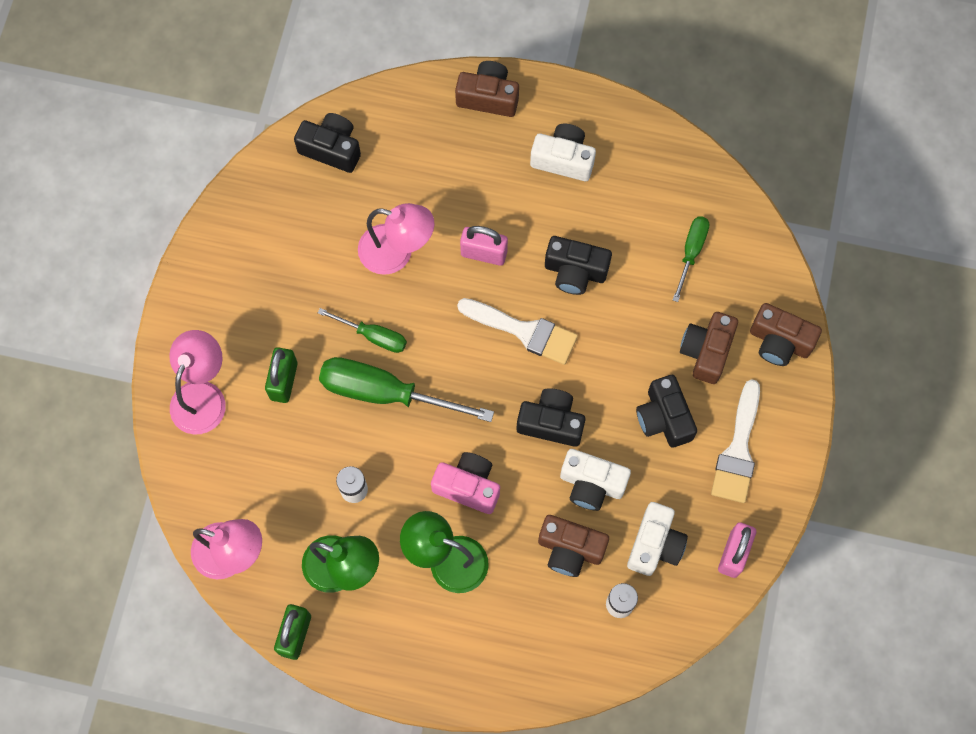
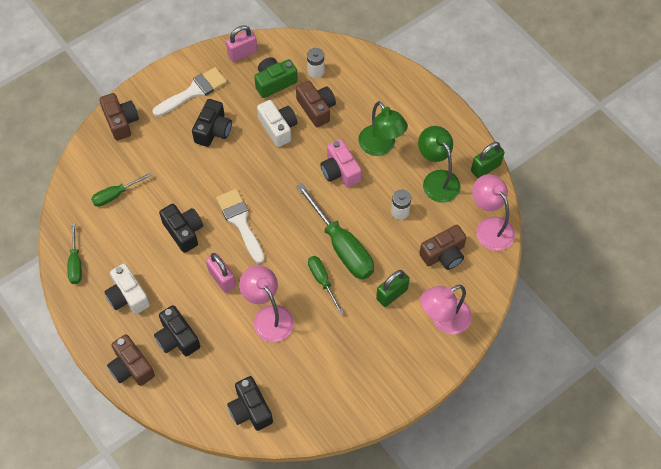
camera: 140 degrees left, 10 degrees down
(551, 422) = (270, 169): black camera -> black camera (177, 338)
(652, 149) = (75, 263): none -> green screwdriver
(655, 544) = (274, 82): white camera -> green camera
(706, 351) = (160, 144): brown camera -> brown camera (444, 254)

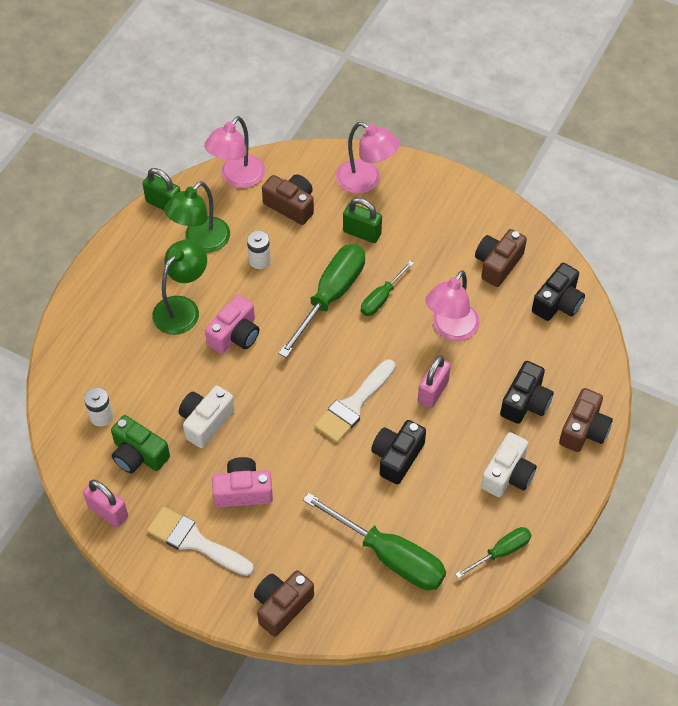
camera: 115 degrees left, 5 degrees down
(115, 195) = (389, 556): green screwdriver -> green screwdriver, size x1.85
(213, 130) = (243, 491): black camera -> pink camera
(316, 109) = (158, 393): brown camera -> brown camera (498, 264)

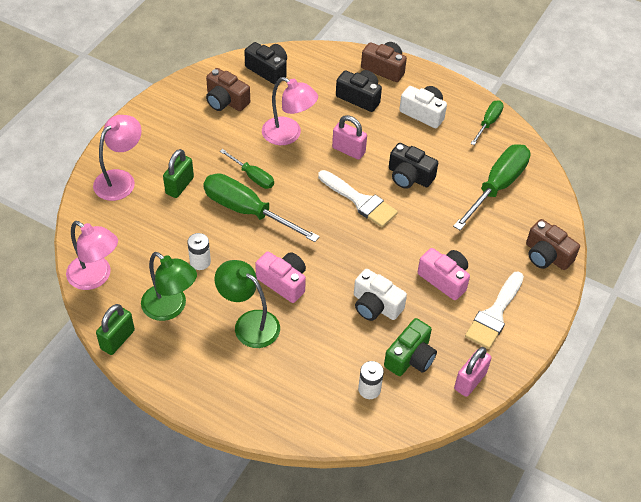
camera: 90 degrees left, 5 degrees down
(243, 491) = (444, 279): pink camera -> pink camera turned 135 degrees clockwise
(291, 205) = (138, 236): brown camera -> none
(501, 552) = (488, 123): green screwdriver -> green screwdriver turned 60 degrees clockwise

